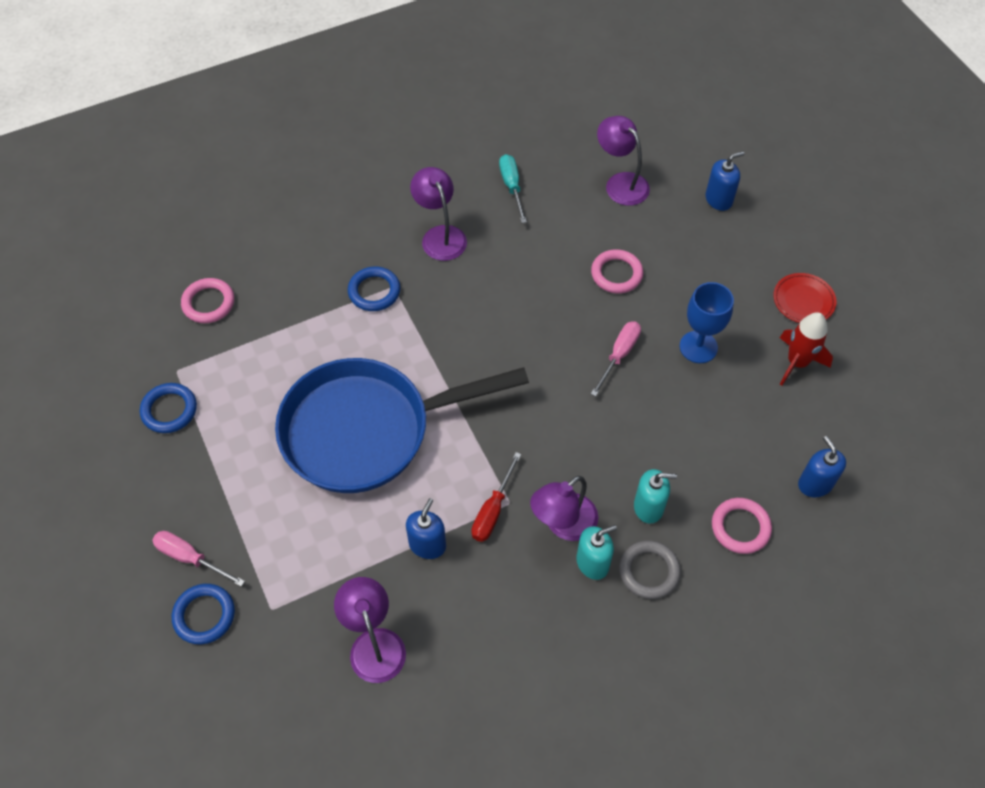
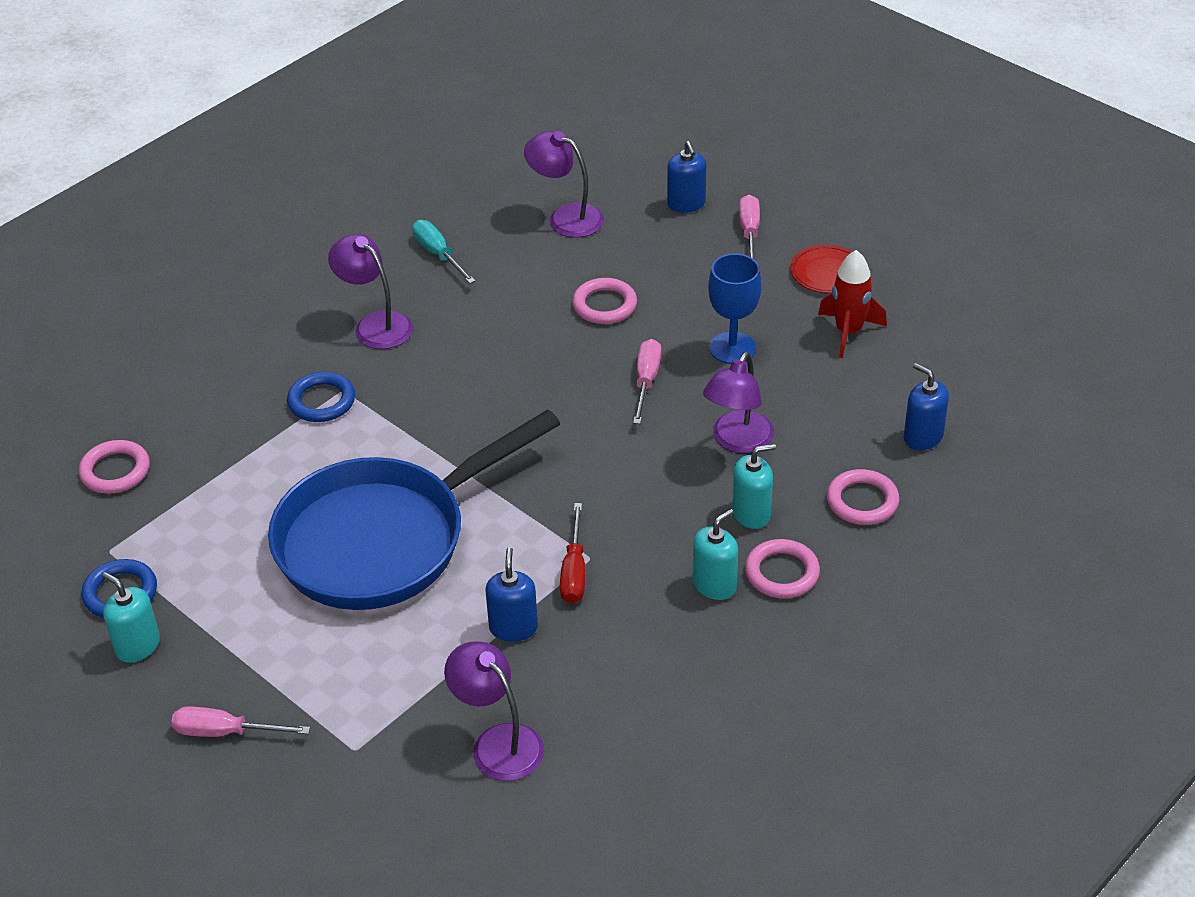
camera: 20 degrees left, 15 degrees down
(162, 460) = (137, 646): none -> turquoise soap dispenser
(204, 615) = (273, 783): blue ring -> none
(563, 524) = (663, 559): purple lamp -> purple lamp (737, 441)
(649, 571) = (782, 573): grey ring -> pink ring
(718, 199) = (686, 204): blue soap dispenser -> blue soap dispenser turned 120 degrees clockwise
(757, 242) = (749, 232): none -> pink screwdriver

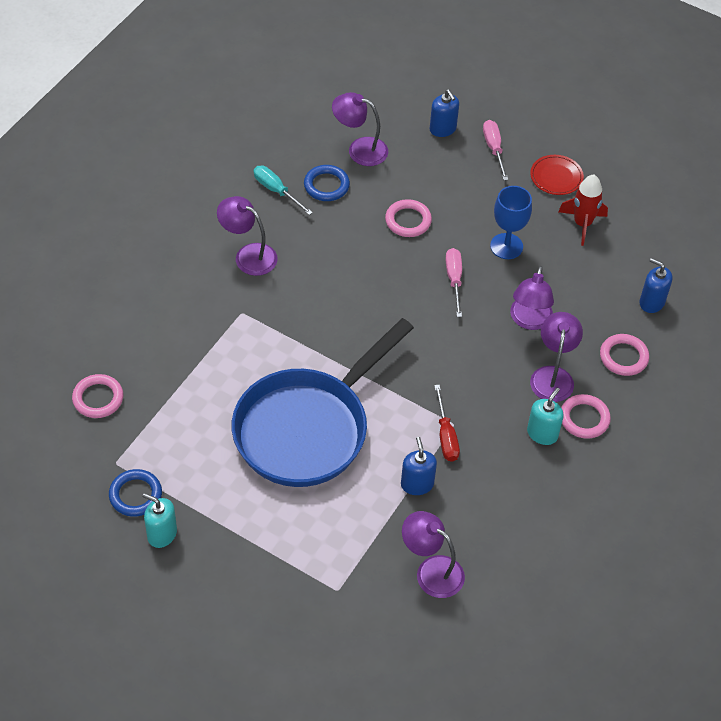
camera: 15 degrees left, 10 degrees up
(225, 732) = (245, 590): pink screwdriver -> none
(321, 401) = (229, 323): blue ring -> blue ring (326, 185)
(751, 513) = (552, 376): turquoise soap dispenser -> purple lamp

